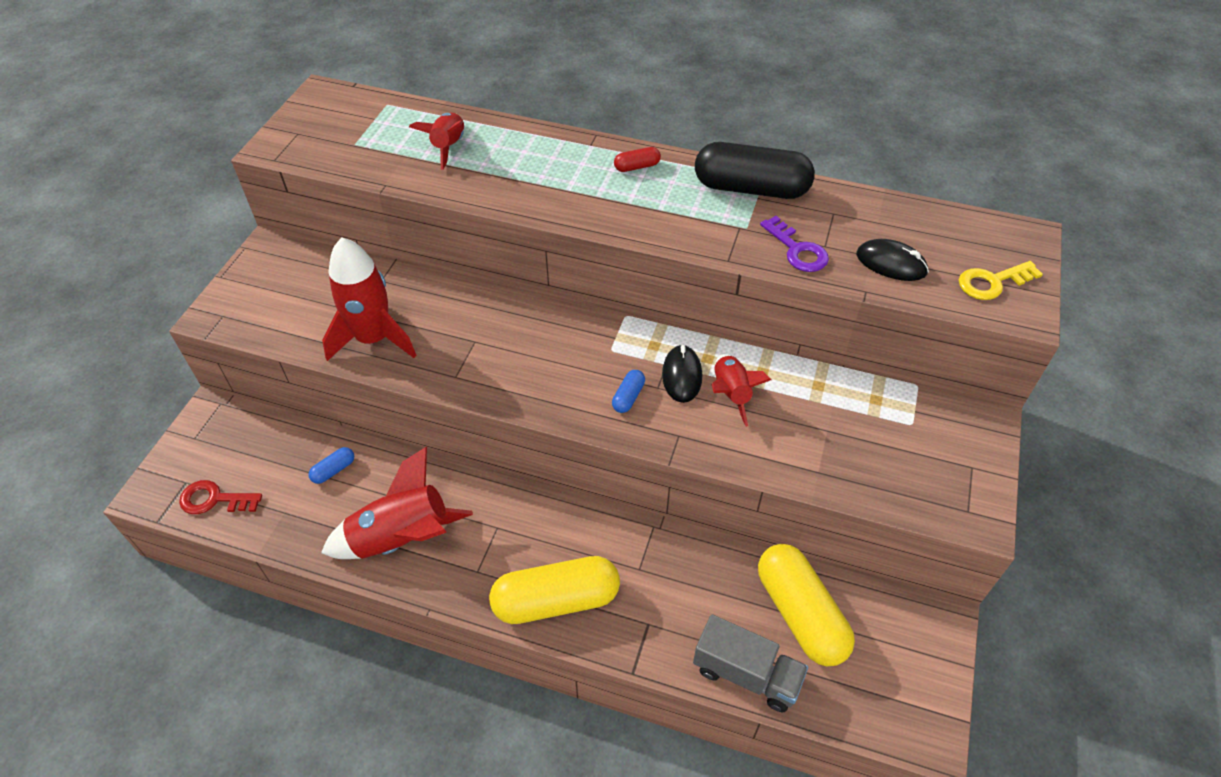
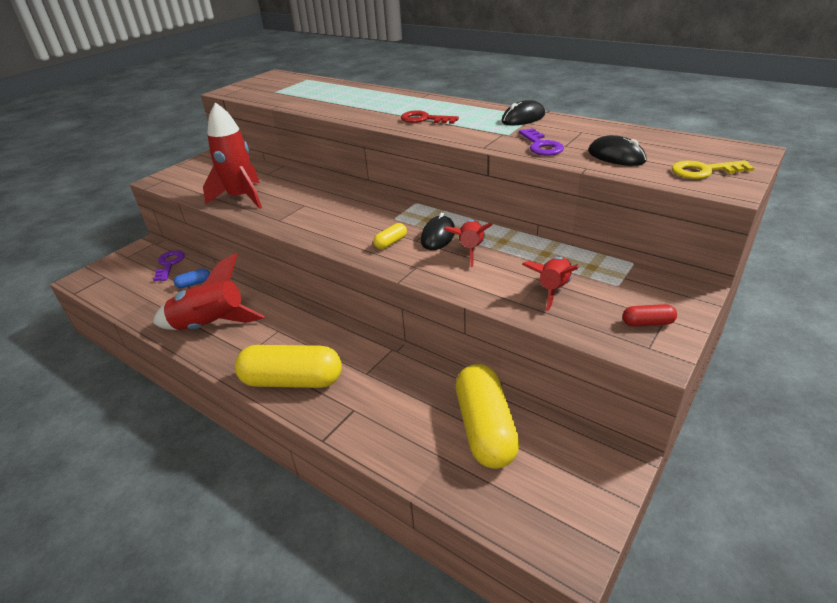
camera: 20 degrees right, 15 degrees down
(214, 499) = (114, 287): red key -> red key (424, 119)
(273, 440) = (169, 264): none -> purple key
(448, 147) = (329, 94): red rocket -> red rocket (553, 289)
(628, 397) = (391, 242): blue capsule -> yellow capsule
(637, 167) = (446, 106): red capsule -> red capsule (647, 323)
(746, 674) = (416, 461): grey truck -> none
(751, 188) = (523, 118): black capsule -> black mouse

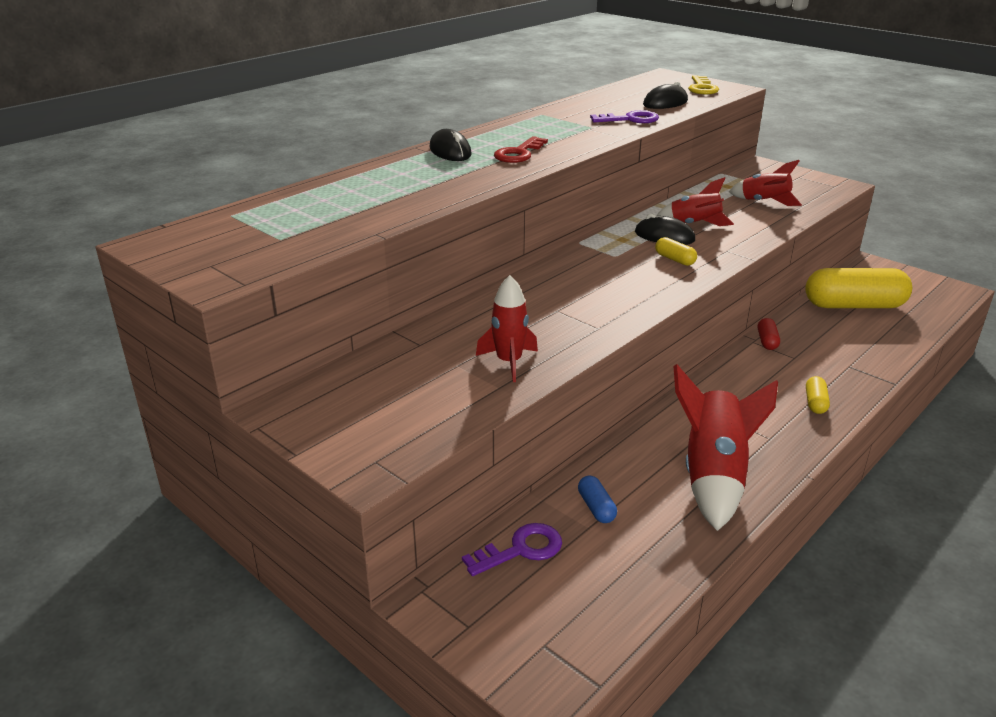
camera: 85 degrees left, 5 degrees down
(169, 264) = (521, 550): purple key -> purple key turned 150 degrees clockwise
(241, 198) = (509, 362): red rocket -> red rocket, size x0.60
(292, 381) = (815, 403): yellow capsule -> yellow capsule, size x0.42
(523, 118) = (547, 118): black mouse -> black mouse (450, 151)
(647, 323) = (806, 181): red capsule -> red capsule (767, 341)

